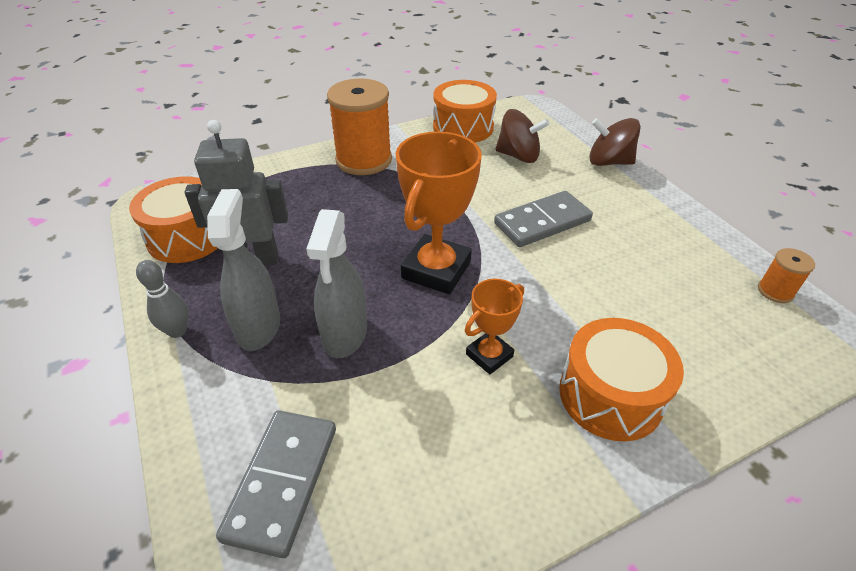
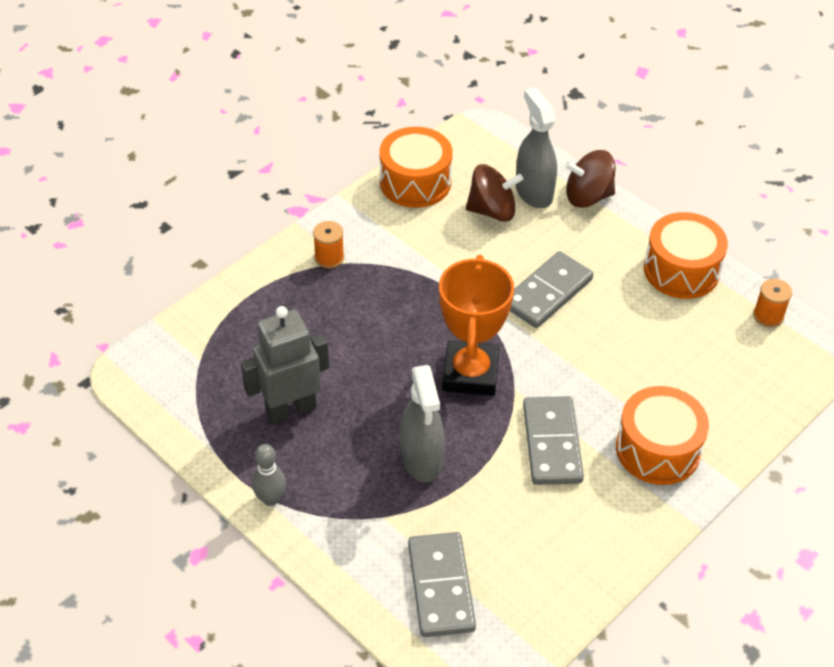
camera: 20 degrees left, 5 degrees up
(187, 236) = (205, 402): orange drum -> orange drum (681, 270)
(258, 327) = (341, 474): grey spray bottle -> grey spray bottle (533, 192)
(364, 160) = (329, 258): orange spool -> orange spool, size x0.46
(489, 355) = (551, 443): orange trophy -> grey domino

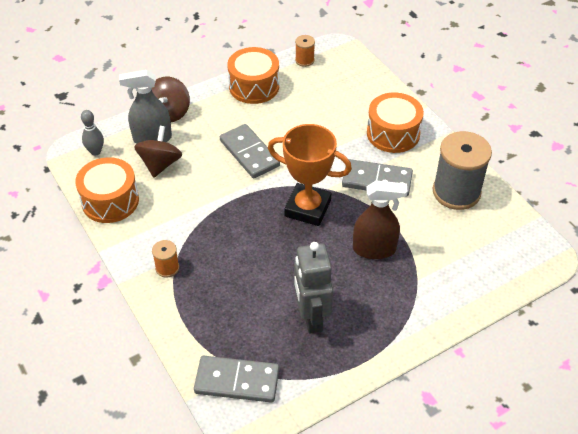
camera: 75 degrees left, 0 degrees up
(270, 499) = (390, 342): grey bowling pin -> grey bowling pin (95, 151)
(421, 459) = (374, 249): grey spray bottle -> brown spray bottle
(440, 587) = (477, 259): grey domino -> grey domino (237, 381)
(566, 546) = (456, 192): none -> grey spool

